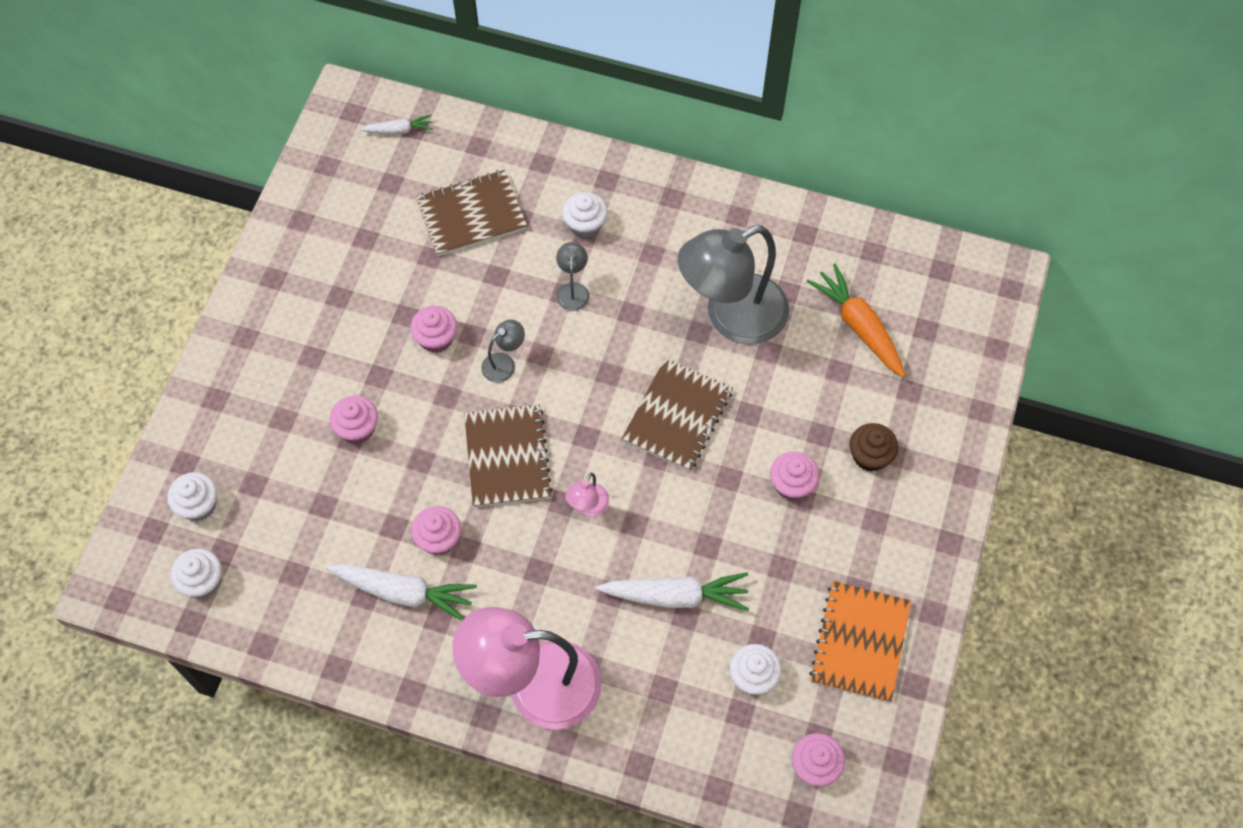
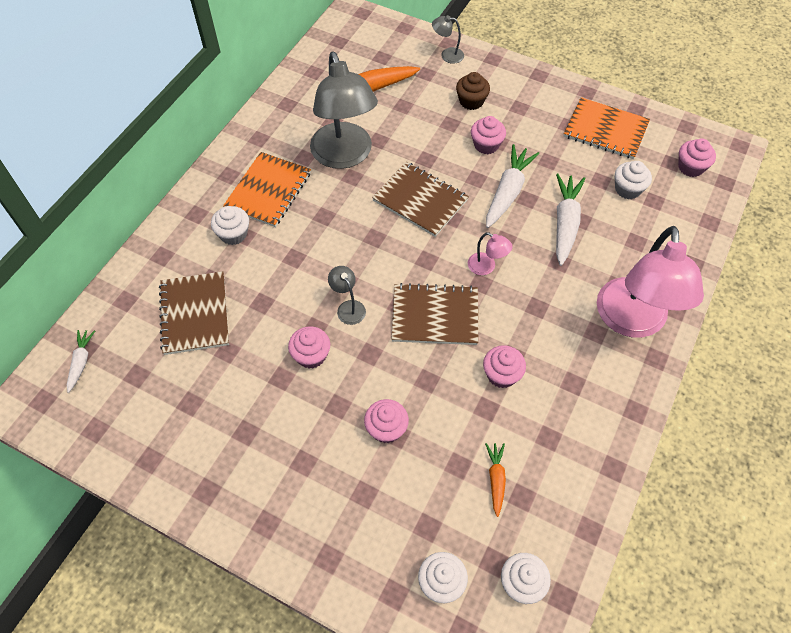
camera: 80 degrees left, 5 degrees down
(311, 545) = (496, 479): none -> orange carrot
(405, 593) = (548, 406): white carrot -> white carrot (508, 191)
(573, 290) = (292, 250): grey lamp -> grey lamp (447, 55)
(656, 245) = (268, 191): none -> orange notebook

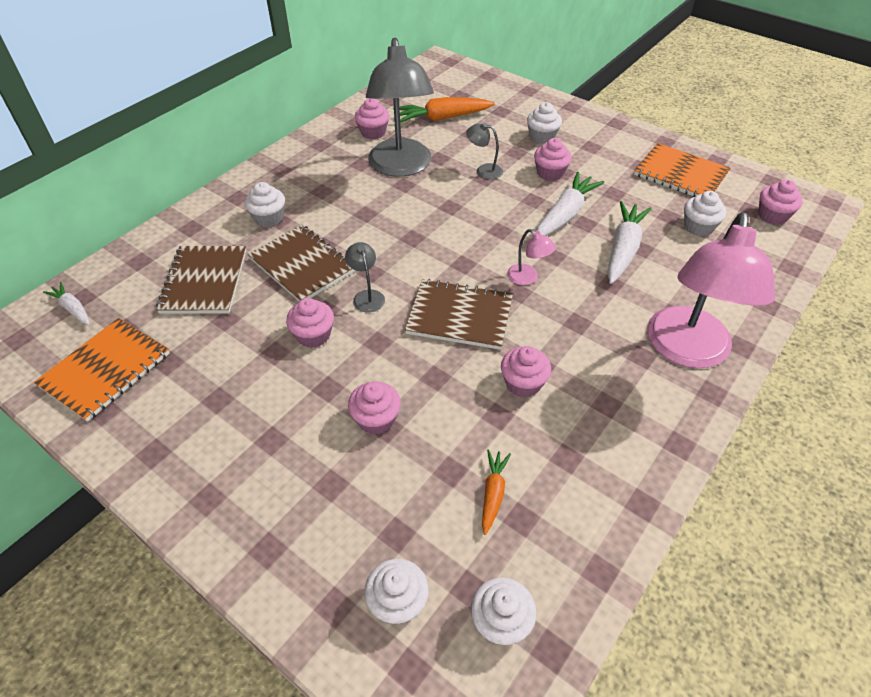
camera: 10 degrees right, 10 degrees down
(81, 362) = (72, 308): white carrot -> white carrot turned 60 degrees counterclockwise
(268, 191) = (316, 186): orange notebook -> orange notebook (105, 370)
(307, 116) = (373, 132): none -> pink cupcake
(420, 200) = (469, 211): brown notebook -> brown notebook (302, 265)
(447, 55) = (525, 99): grey lamp -> grey lamp (483, 170)
(471, 101) = (542, 137): brown cupcake -> white cupcake

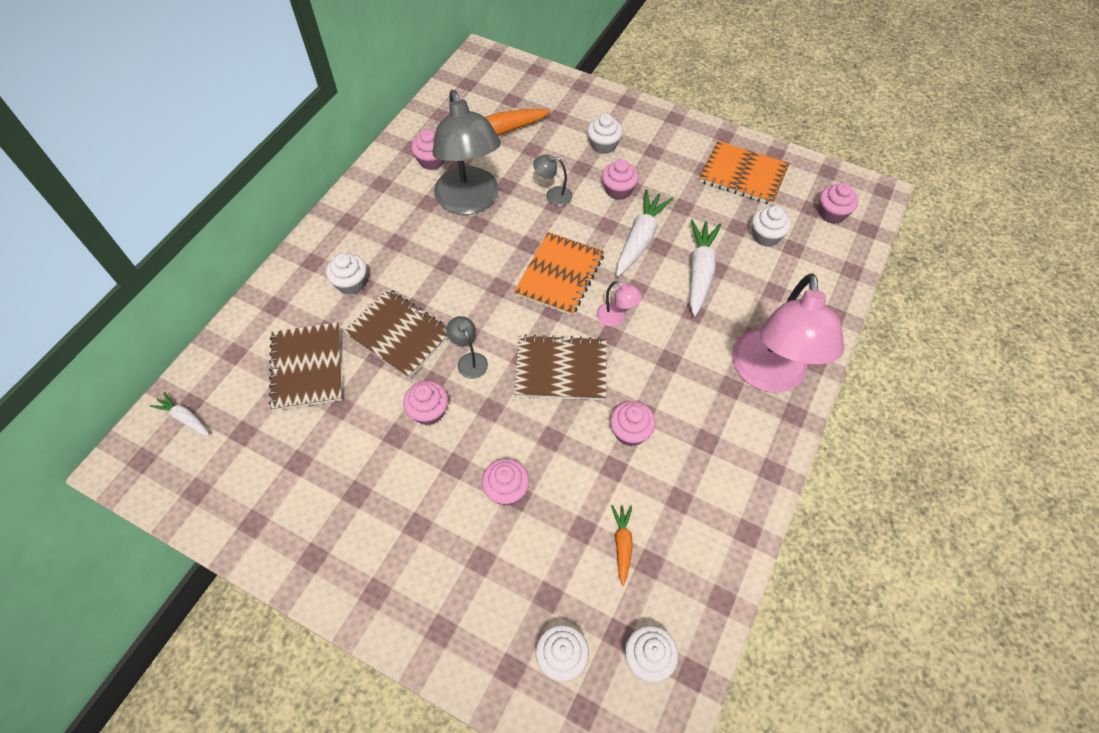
camera: 10 degrees left, 10 degrees up
(105, 370) = (240, 480): orange notebook -> orange notebook (560, 275)

